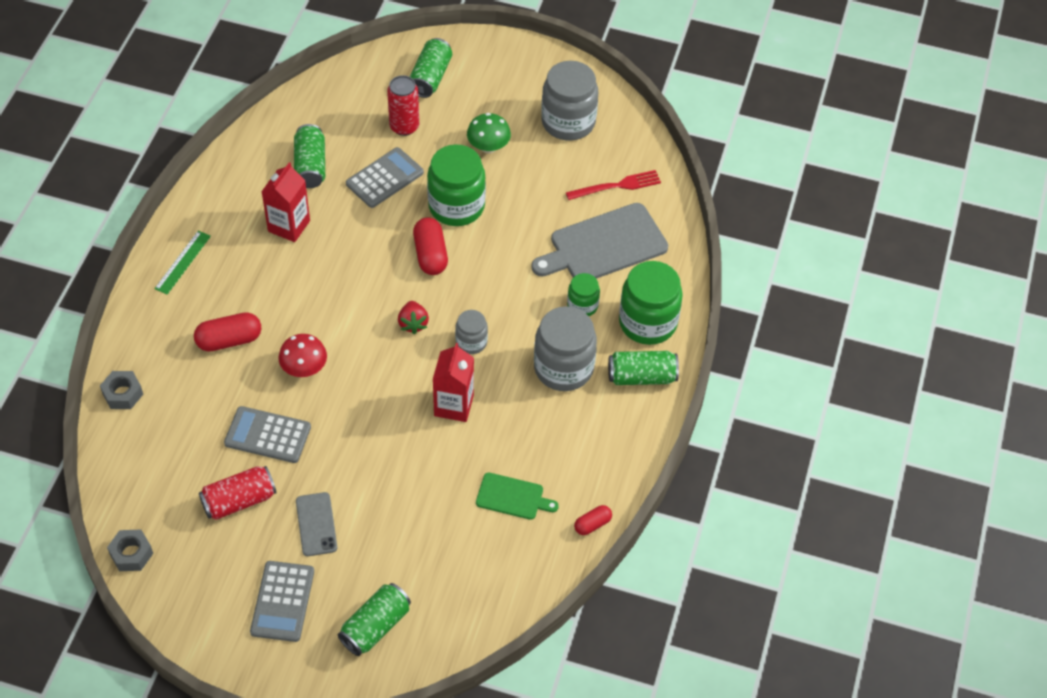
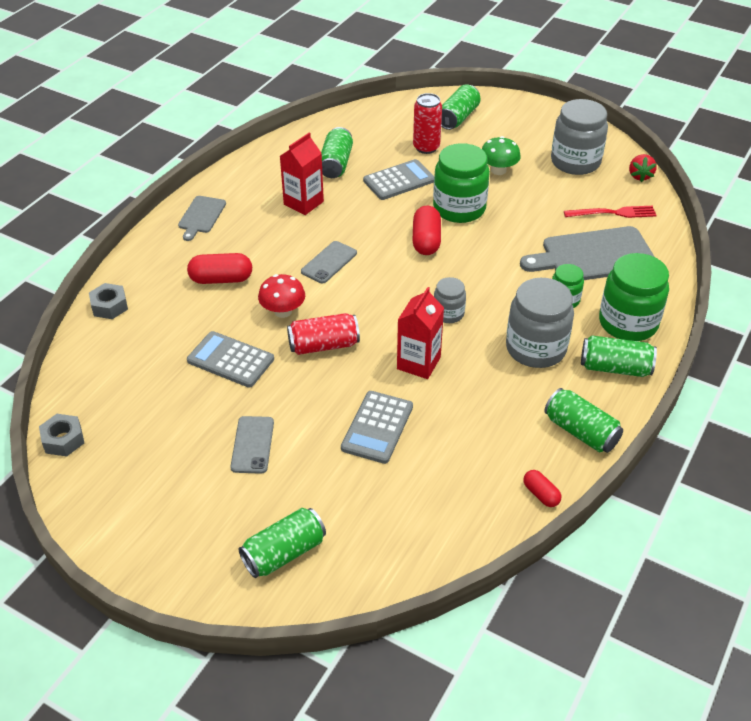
camera: 15 degrees right, 10 degrees down
(182, 262) = (201, 216): green ruler -> grey cutting board
(239, 501) = (184, 411): red can -> red can (323, 345)
(282, 601) = (195, 510): grey calculator -> grey calculator (377, 427)
(336, 299) = (329, 262): none -> grey phone
(413, 324) = (396, 291): red strawberry -> red strawberry (640, 176)
(512, 497) = (460, 454): green cutting board -> none
(592, 524) = (541, 494): red capsule -> red capsule turned 75 degrees clockwise
(619, 453) = (580, 432): none -> green can

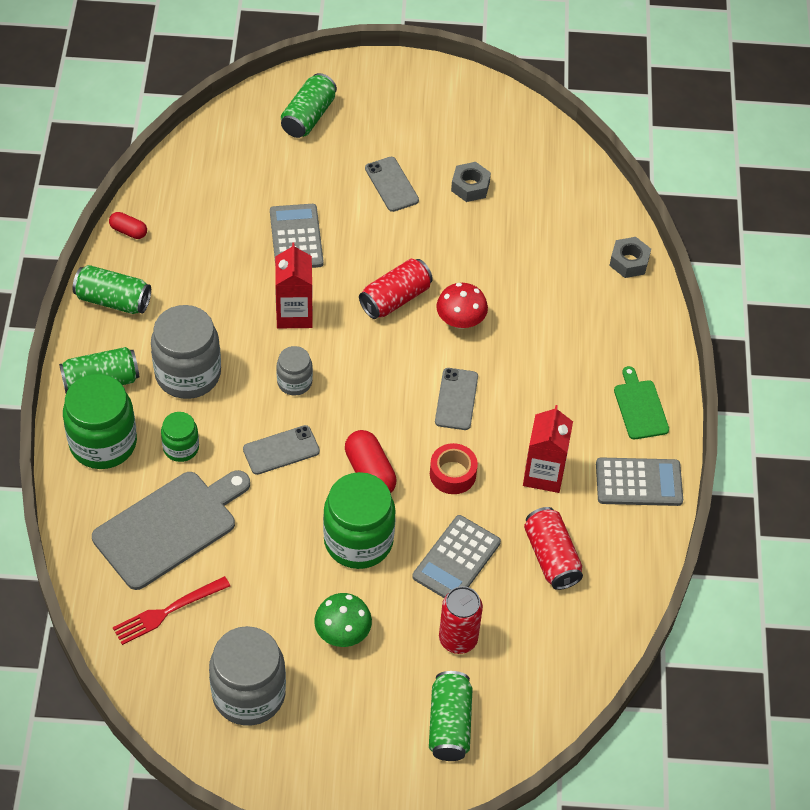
camera: 150 degrees right, 10 degrees up
(63, 440) = (547, 132): grey nut -> grey nut (470, 186)
(201, 216) = (640, 407): grey cutting board -> green cutting board
(221, 279) = (550, 334): red capsule -> none
(230, 360) = (470, 251): grey calculator -> grey calculator (638, 482)
(336, 164) = (551, 557): green can -> red can
(367, 222) = (452, 474): none -> red tape
(485, 274) = (281, 450): none -> grey phone
(640, 176) = (153, 701): red strawberry -> none

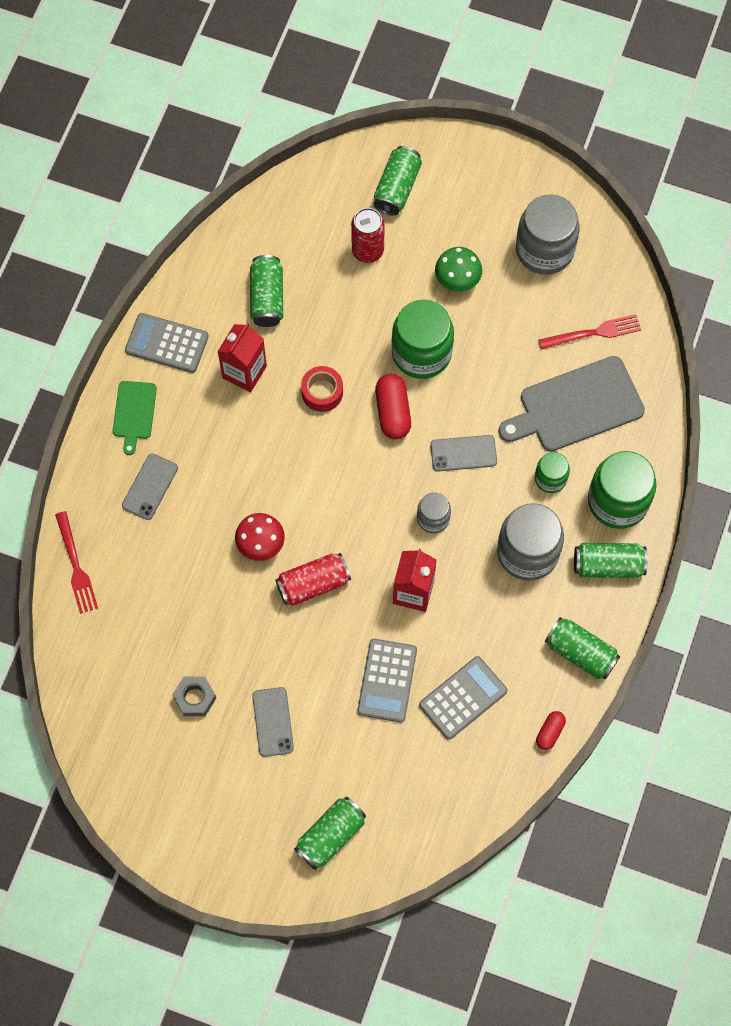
camera: 160 degrees left, 15 degrees up
(128, 231) = (550, 732): red capsule -> red capsule turned 75 degrees clockwise
(456, 399) = (293, 463): grey phone -> grey phone (150, 486)
(456, 559) = (346, 316): grey calculator -> grey calculator (463, 698)
(551, 557) = (267, 298): red can -> green can
(629, 262) = (76, 567): grey nut -> red fork

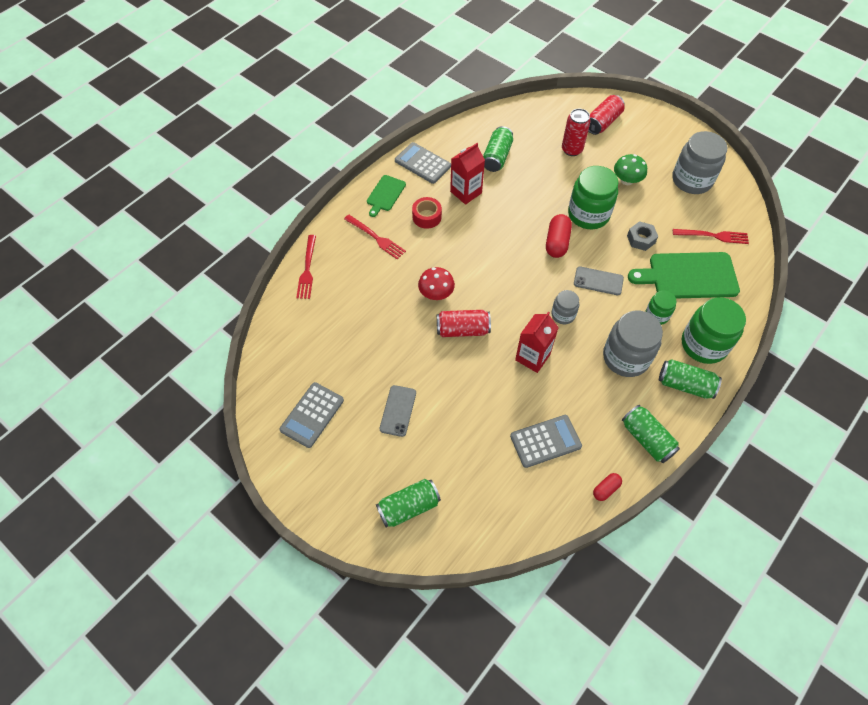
camera: 20 degrees right, 10 degrees down
(150, 486) = (376, 238): grey phone -> red fork
(195, 698) = (349, 376): grey nut -> grey nut (641, 239)
(322, 392) = (513, 218): red tape -> red tape (427, 217)
(387, 680) = (492, 410): grey calculator -> grey calculator (312, 415)
(397, 188) = (602, 122): green can -> red can
(576, 406) = (689, 276): grey cutting board -> green cutting board

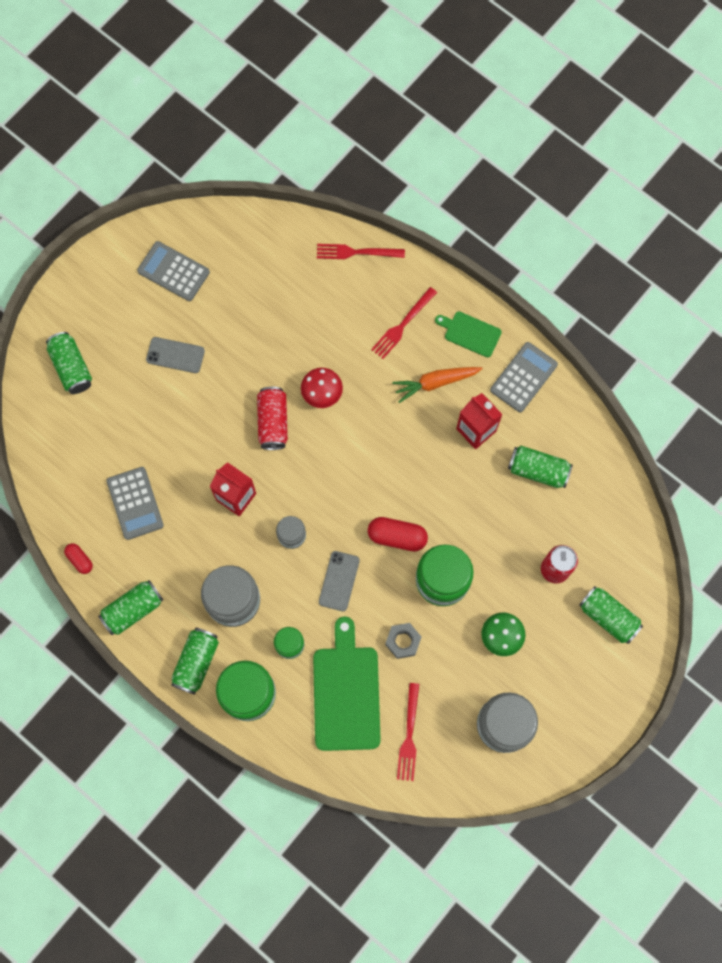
camera: 90 degrees right, 15 degrees up
(427, 217) = (435, 383): red tape -> orange carrot
(602, 122) = (608, 617): red can -> green can

